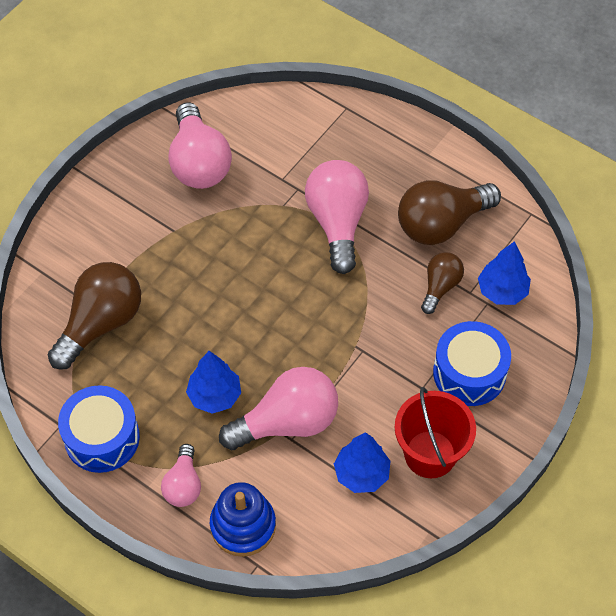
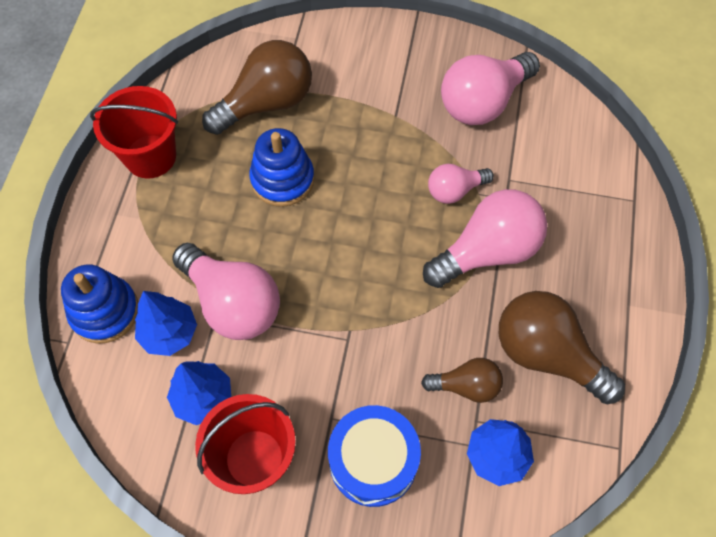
camera: 65 degrees right, 5 degrees up
(101, 323) = (266, 103): brown light bulb -> brown light bulb turned 45 degrees counterclockwise
(102, 438) = (150, 156): blue drum -> red bucket
(183, 485) = (128, 242): pink light bulb -> pink light bulb (455, 190)
(188, 340) = (282, 179): none -> blue stacking toy
(214, 396) = (233, 227): blue tree -> blue tree (169, 333)

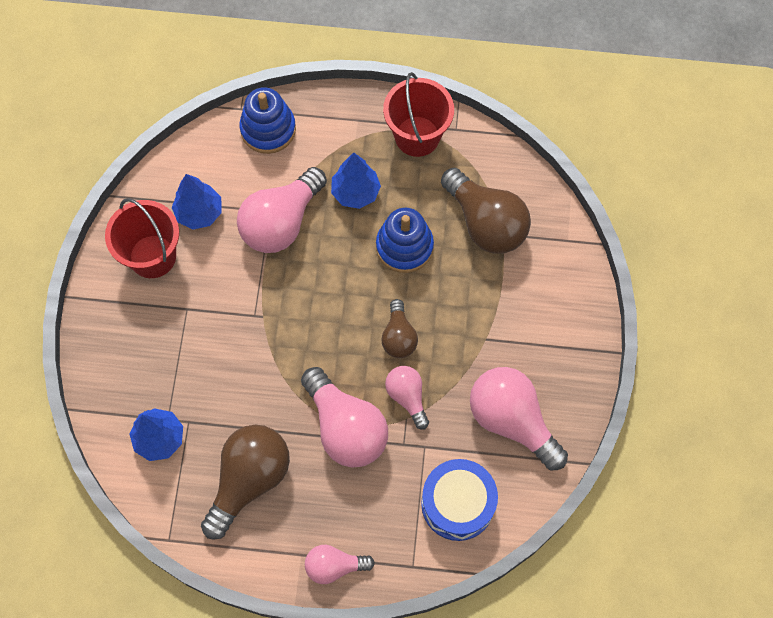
camera: 85 degrees right, 5 degrees up
(169, 333) = (252, 179): blue tree -> blue tree (355, 192)
(373, 461) = (153, 343): blue drum -> blue drum (457, 504)
(466, 386) = (218, 413): brown light bulb -> brown light bulb (398, 337)
(639, 272) = (334, 566): none -> pink light bulb

